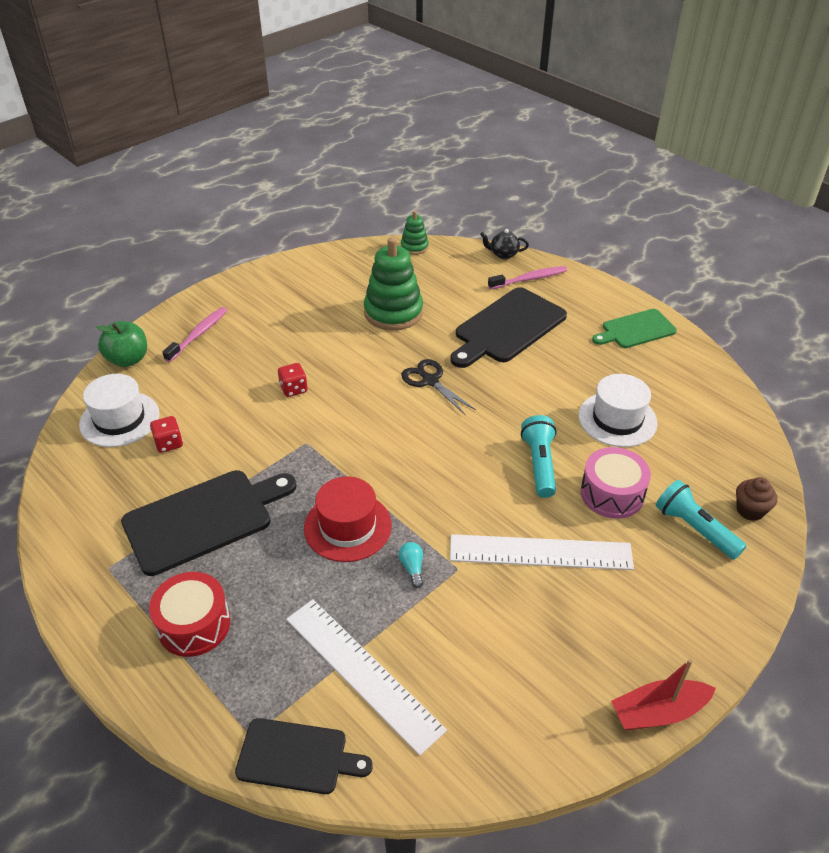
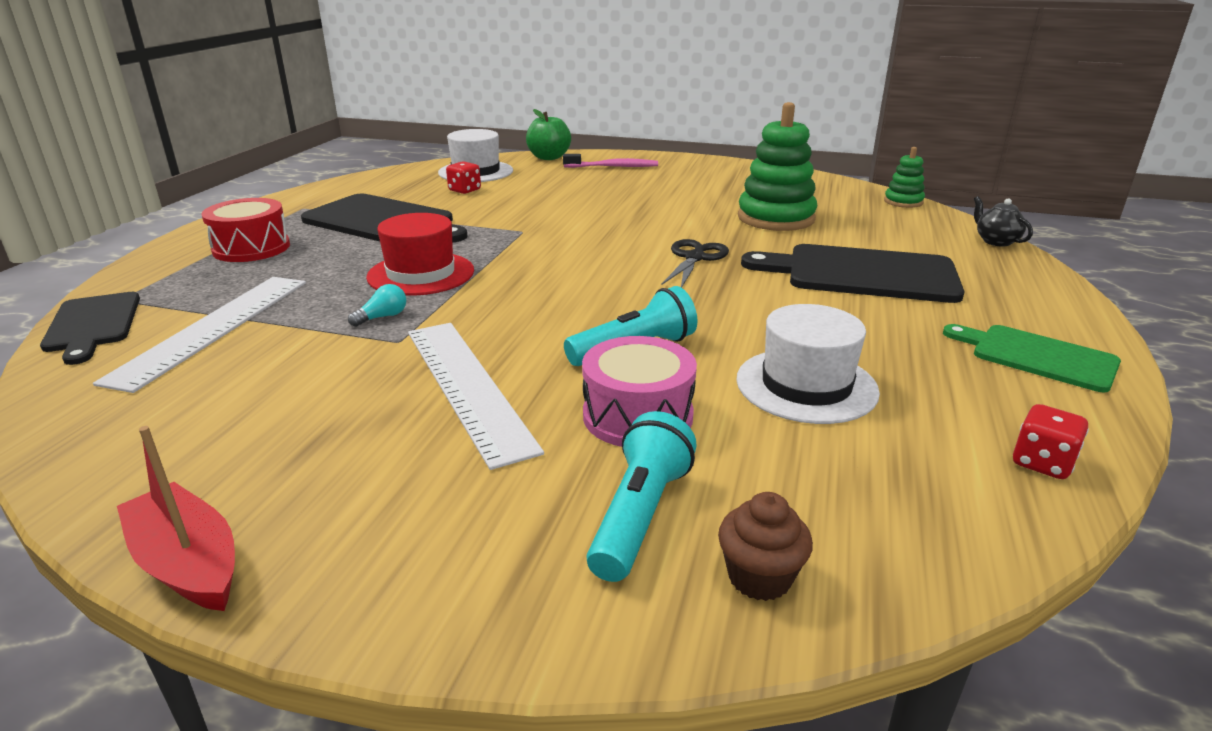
camera: 60 degrees right, 15 degrees down
(293, 389) = (591, 210): red dice -> red dice (1042, 463)
(529, 279) = (983, 265): pink toothbrush -> none

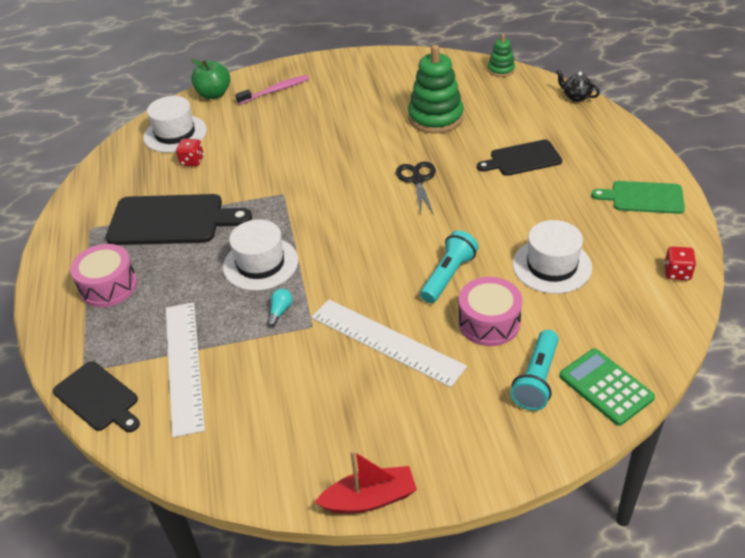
camera: 25 degrees left, 15 degrees up
(188, 563) = (369, 499): red boat -> red boat turned 150 degrees clockwise
(251, 248) = (108, 286): red drum -> pink drum
(421, 274) = (260, 264): red hat -> white hat
(639, 515) = (537, 379): turquoise flashlight -> turquoise flashlight turned 150 degrees counterclockwise
(759, 577) = (606, 387): brown cupcake -> green calculator
(862, 274) = (522, 159): black cutting board -> black cutting board, size x0.62

